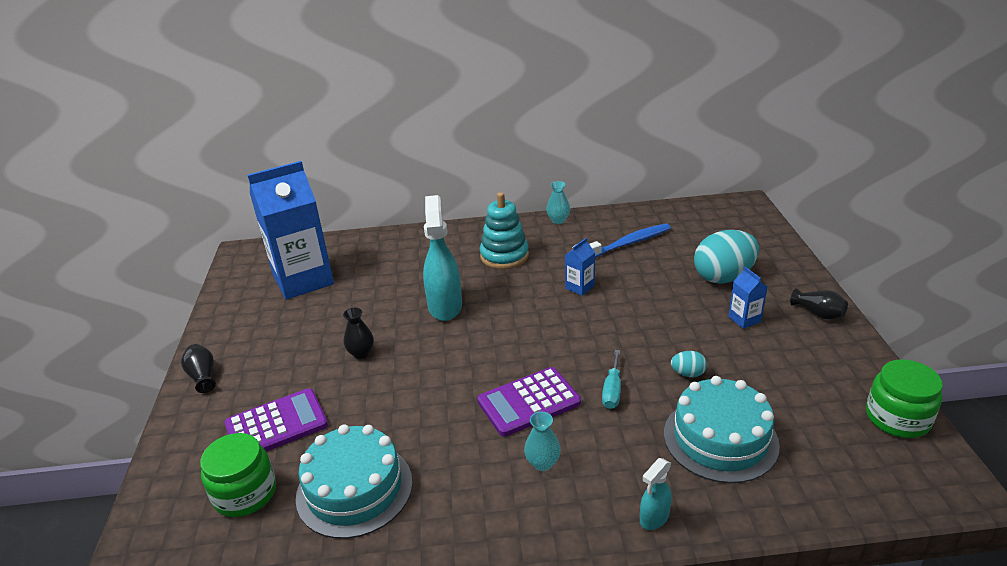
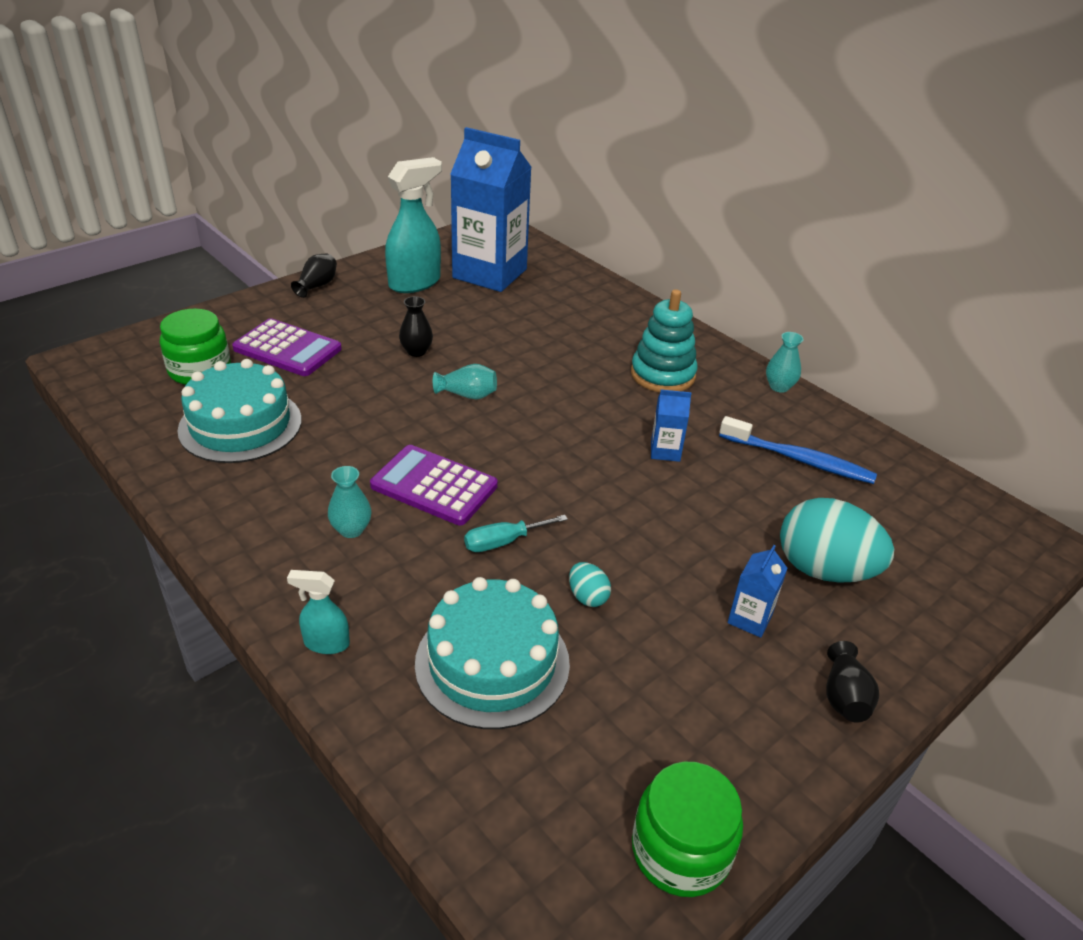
camera: 50 degrees right, 5 degrees up
(441, 347) = (467, 395): none -> turquoise vase
(445, 306) = (534, 371): turquoise spray bottle -> turquoise spray bottle (415, 283)

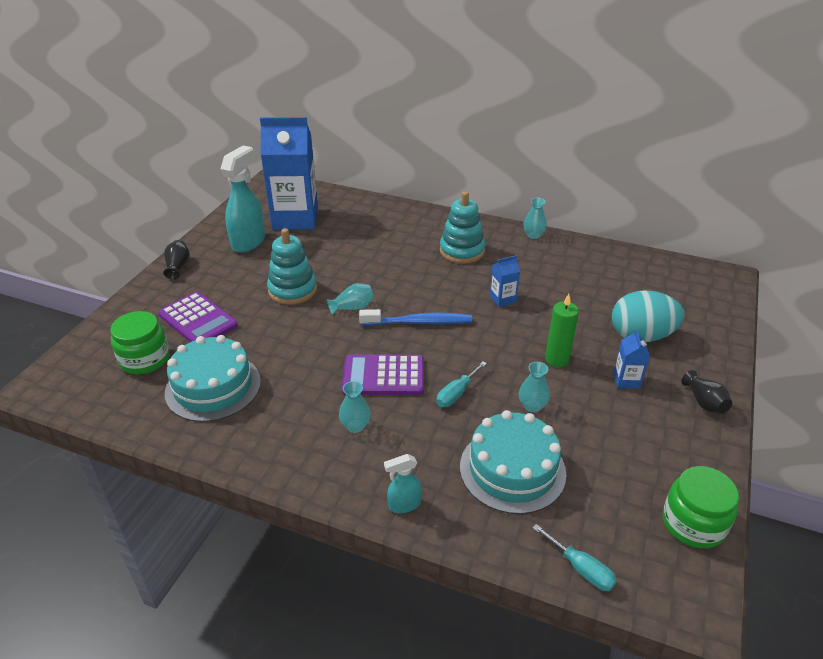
camera: 25 degrees left, 0 degrees up
(287, 349) = (198, 320): purple calculator -> purple calculator turned 45 degrees clockwise
(416, 351) = (292, 290): black vase -> turquoise stacking toy
(471, 828) = (581, 568): none -> turquoise screwdriver
(587, 597) = (532, 406): turquoise egg -> turquoise vase
(673, 553) = (556, 359): none -> green candle
(799, 460) = (579, 276): blue toothbrush -> blue toothbrush (419, 322)

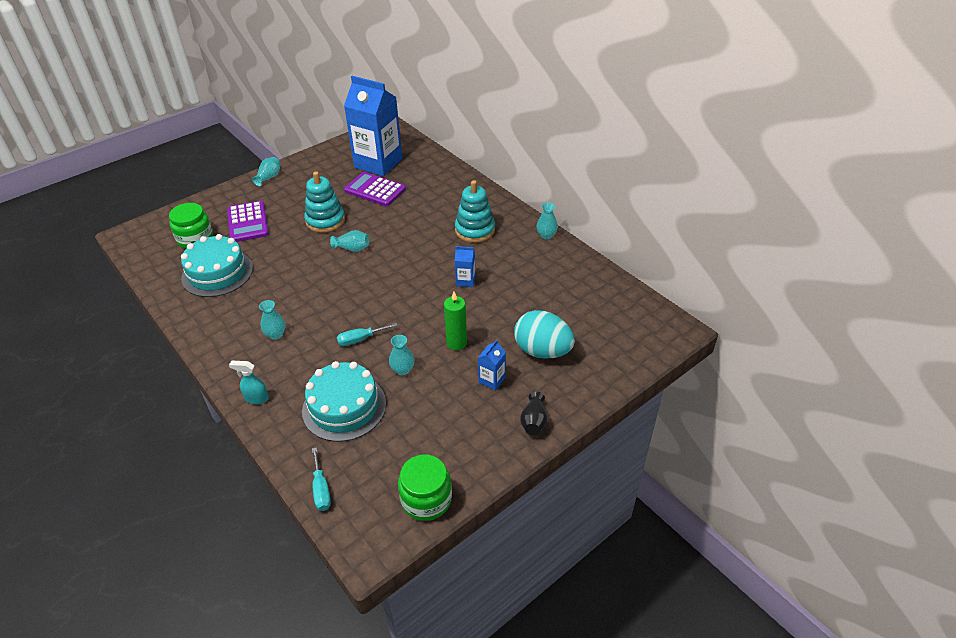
camera: 30 degrees right, 5 degrees up
(178, 267) = (269, 177): black vase -> turquoise vase
(249, 242) = (330, 172): turquoise spray bottle -> none
(383, 376) = (325, 307): purple calculator -> purple calculator (375, 190)
(419, 322) = (386, 277): blue toothbrush -> none

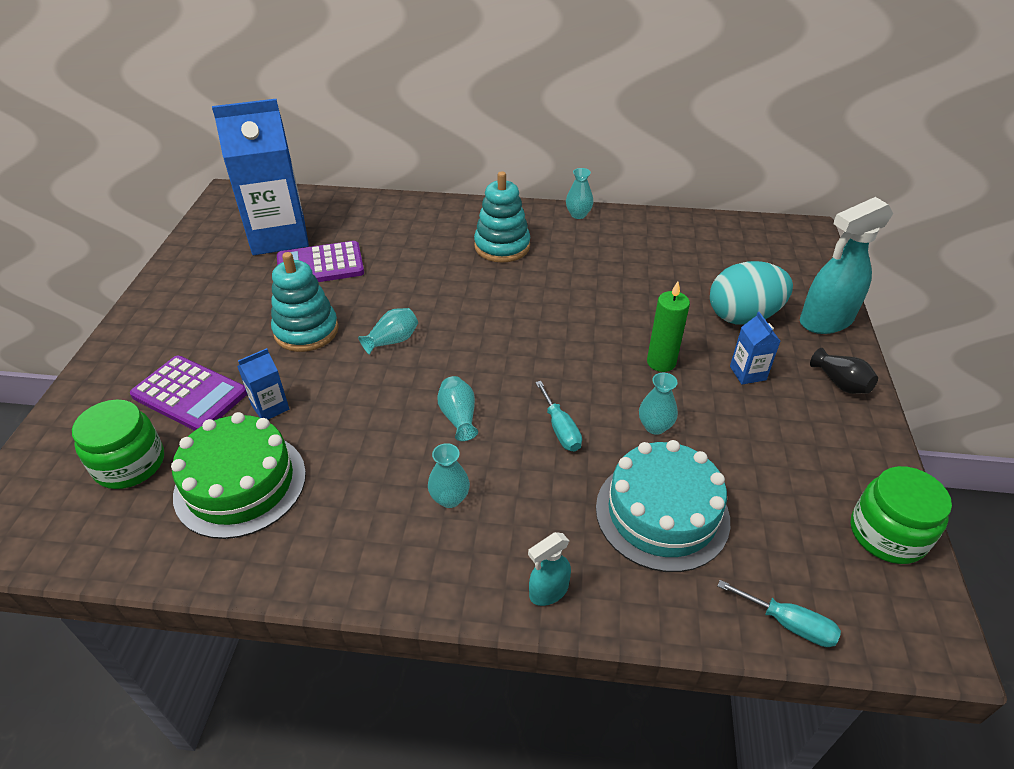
camera: 45 degrees left, 0 degrees up
(217, 273) = (240, 484): turquoise cake -> green cake
(269, 177) = (138, 325): turquoise vase -> turquoise vase (458, 417)
(360, 339) = (560, 429): turquoise screwdriver -> turquoise screwdriver turned 45 degrees counterclockwise
(465, 281) = (571, 298): blue carton -> blue carton (270, 407)
(588, 386) = (825, 321): none -> turquoise spray bottle

